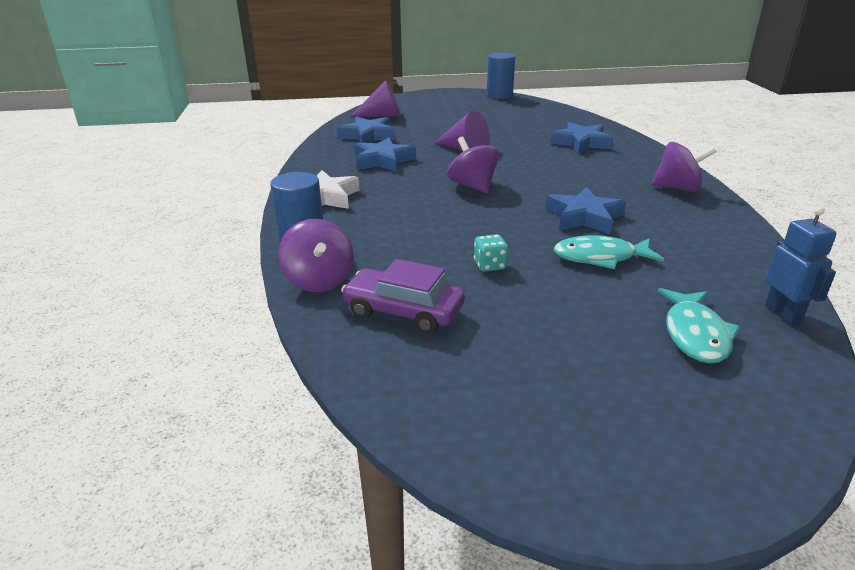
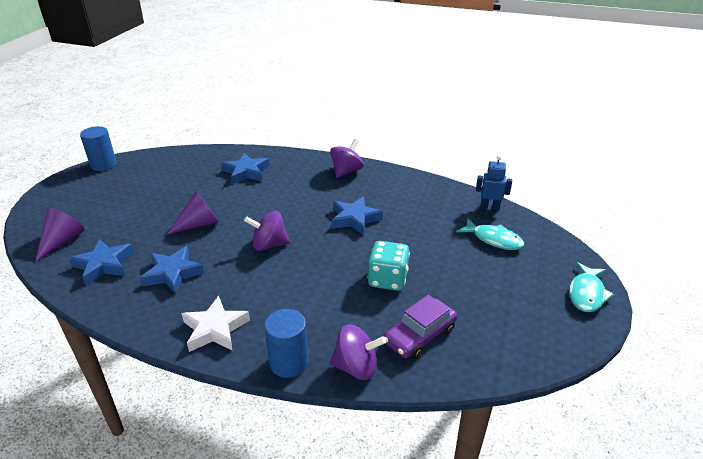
camera: 65 degrees left, 5 degrees up
(490, 265) = (387, 279): turquoise dice -> turquoise dice, size x1.88
(600, 257) = (406, 234): turquoise fish -> turquoise fish (586, 293)

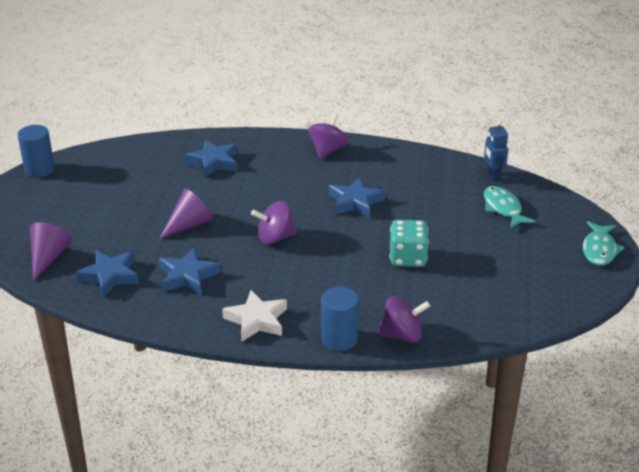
camera: 10 degrees left, 0 degrees up
(419, 335) = (452, 303): purple car -> none
(489, 207) = (493, 176): blue robot -> blue robot turned 105 degrees counterclockwise
(493, 239) = (503, 208): turquoise fish -> turquoise fish turned 135 degrees counterclockwise

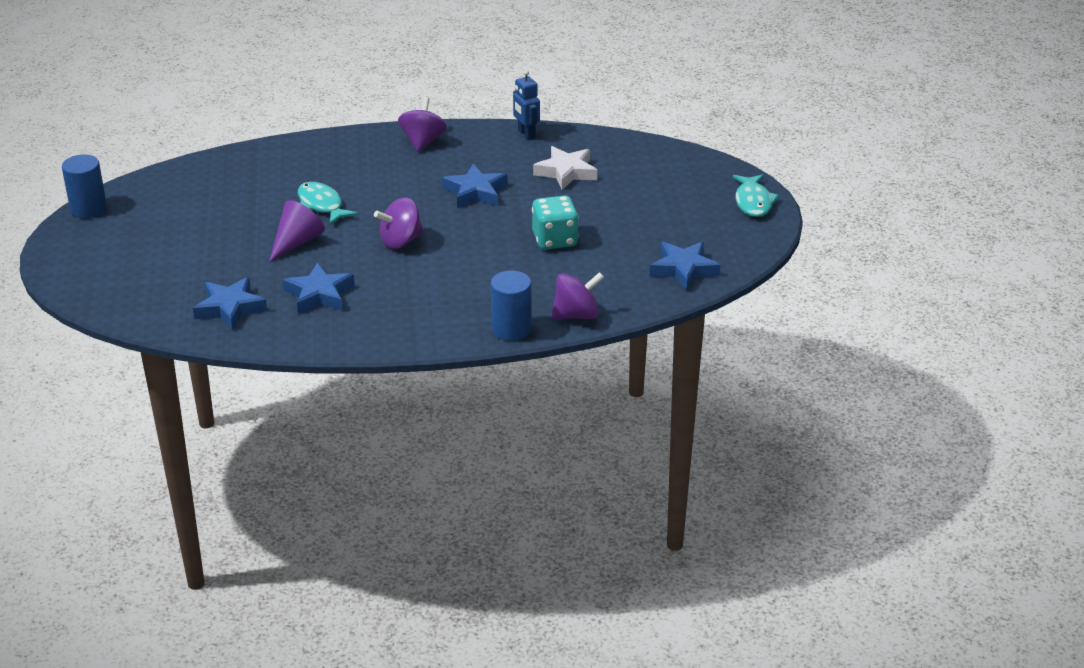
camera: 15 degrees left, 0 degrees up
(48, 258) = (148, 300): purple cone -> none
(213, 162) = (295, 172): blue star -> blue star (683, 269)
(256, 320) = (415, 325): white star -> white star (566, 172)
(493, 176) = (617, 143): blue robot -> blue robot (526, 134)
(503, 208) = (639, 175): turquoise fish -> turquoise fish (322, 205)

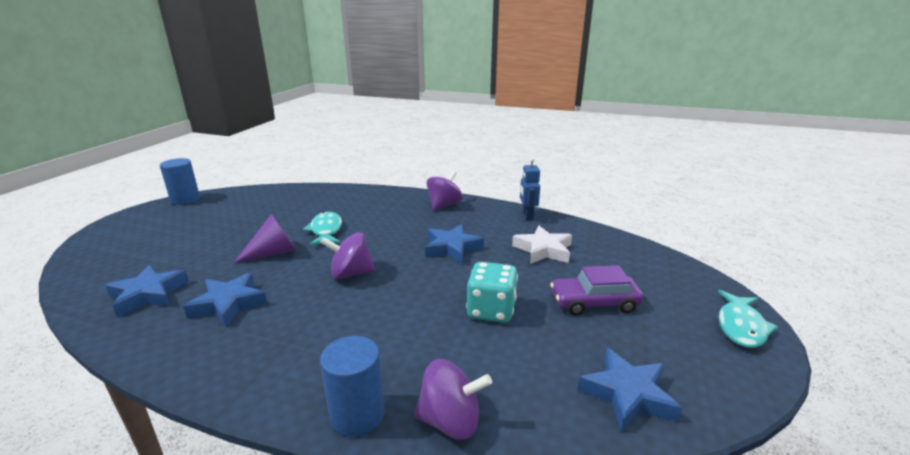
camera: 25 degrees right, 10 degrees down
(635, 212) = (594, 303): none -> purple car

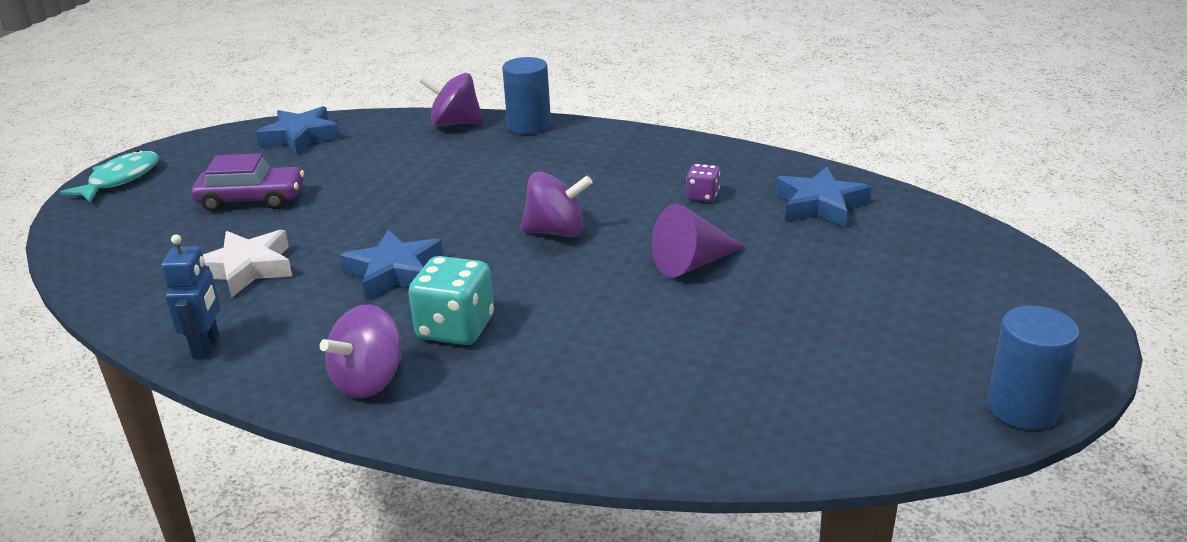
camera: 175 degrees left, 5 degrees up
(229, 304) = (702, 196): blue star -> purple dice
(326, 230) = (621, 309): turquoise fish -> none
(491, 310) = (380, 191): turquoise dice -> turquoise dice (455, 328)

